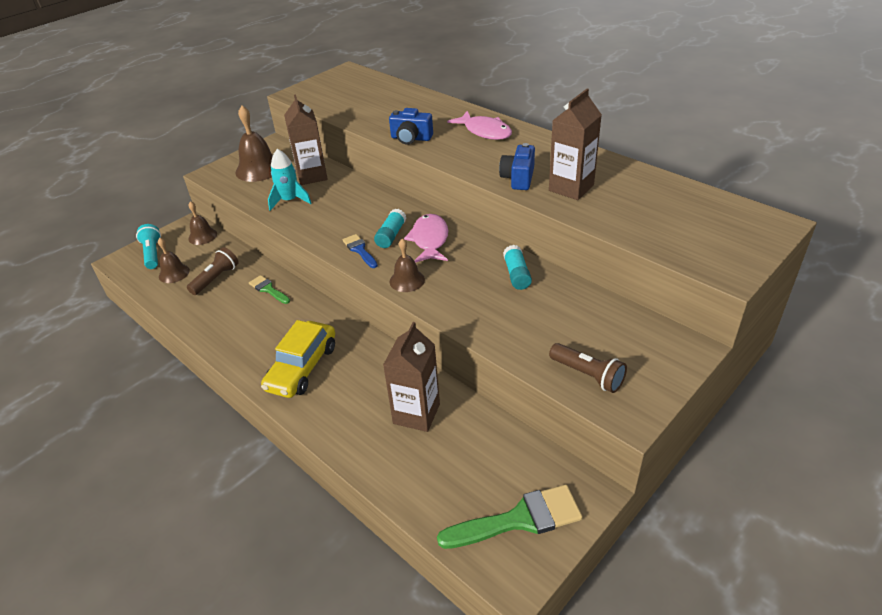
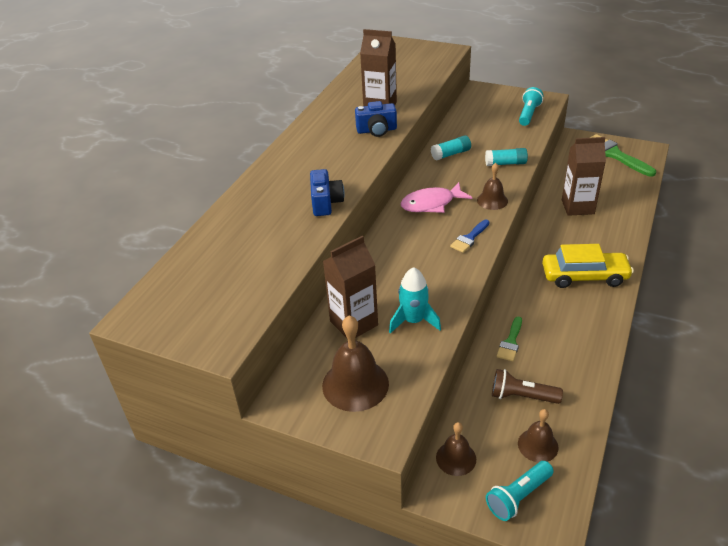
camera: 110 degrees left, 0 degrees up
(391, 235) = (437, 227): turquoise glue stick -> turquoise glue stick (505, 163)
(485, 131) = (297, 163): pink fish -> none
(588, 375) = (528, 114): brown flashlight -> turquoise flashlight

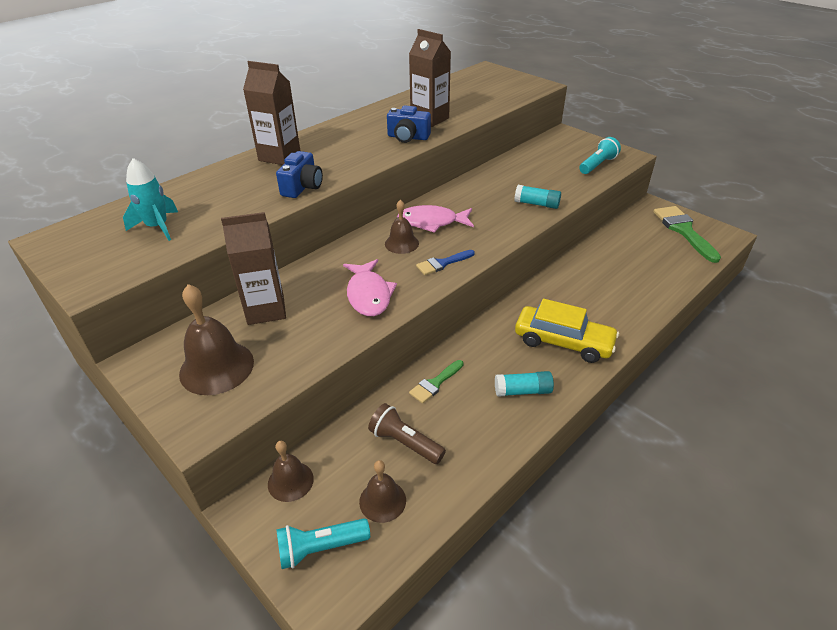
camera: 20 degrees right, 0 degrees up
(413, 321) = (322, 325): turquoise rocket -> turquoise rocket (158, 227)
(430, 283) = (369, 295): none -> pink fish
(450, 154) = (488, 183): turquoise glue stick -> turquoise glue stick (522, 391)
(492, 200) = (495, 234): brown bell -> brown bell (401, 243)
(577, 207) = (606, 271): brown carton -> brown carton (279, 156)

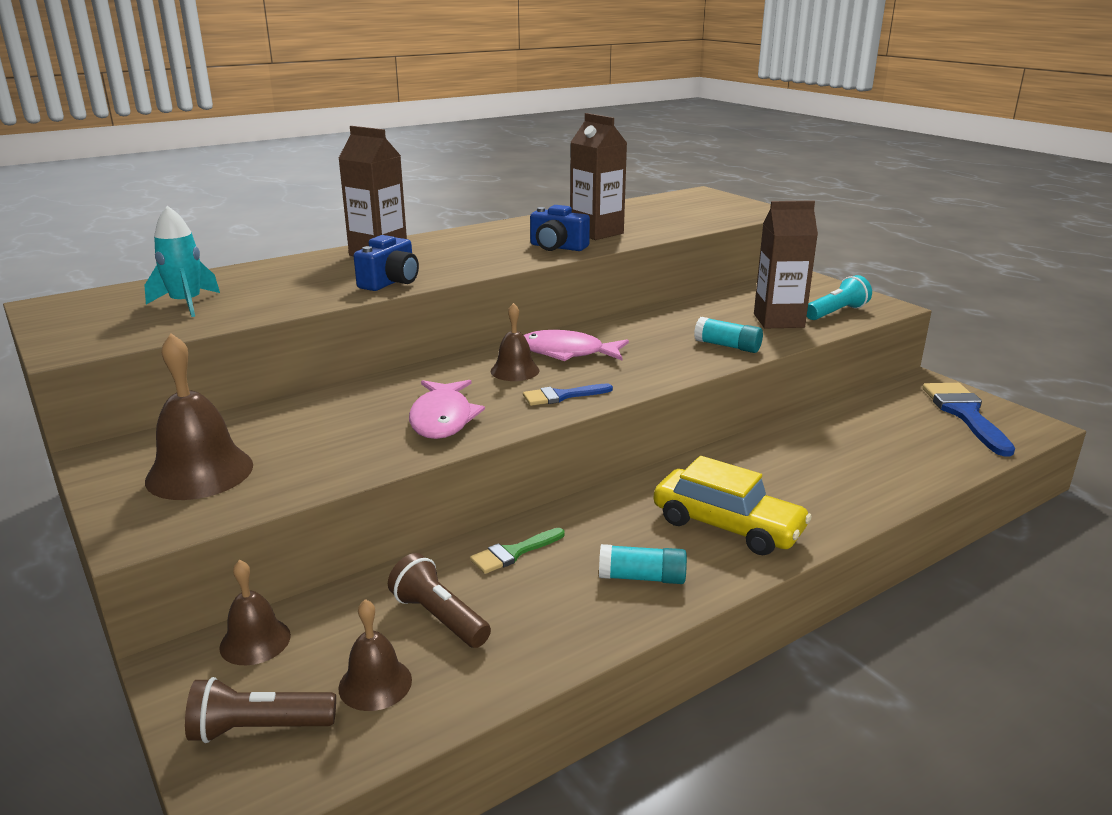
camera: 10 degrees right, 15 degrees down
(266, 310) = (296, 421): brown carton -> brown carton (778, 321)
(320, 548) = (259, 728): turquoise flashlight -> brown flashlight
(684, 231) = (965, 414): green brush -> blue brush

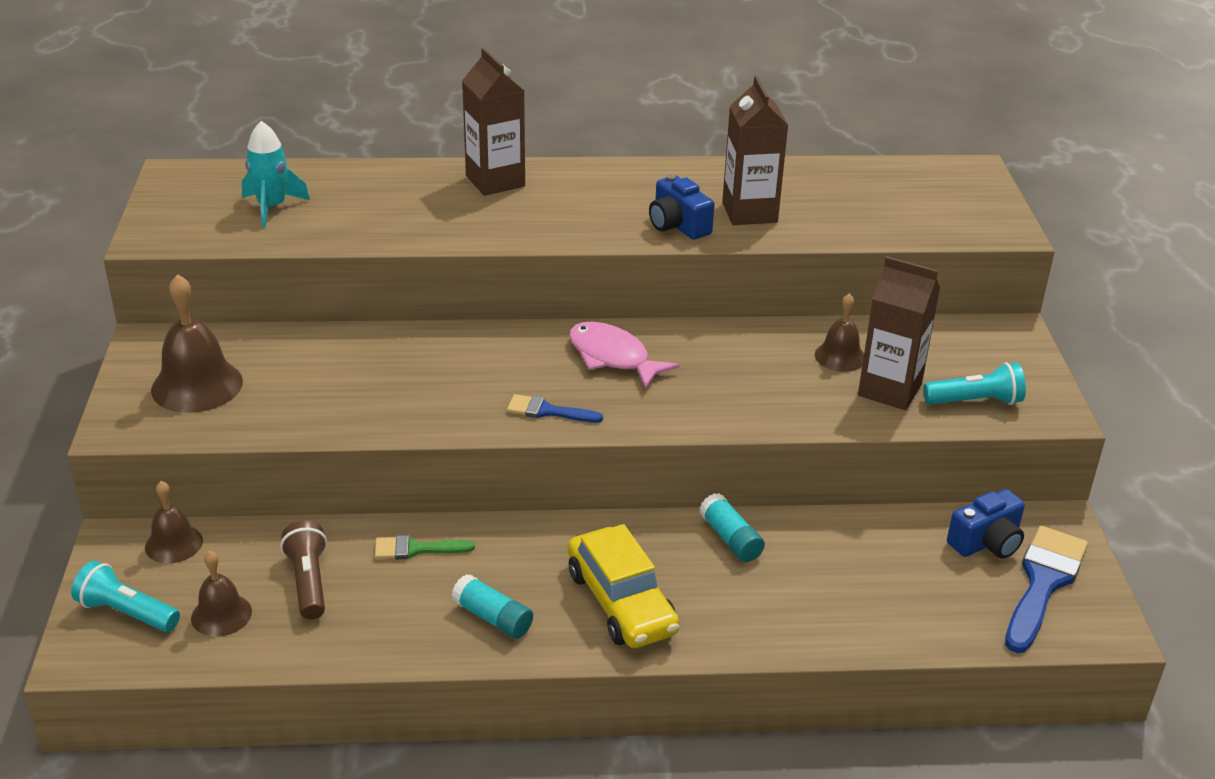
camera: 30 degrees right, 10 degrees up
(259, 728) = (127, 612): brown flashlight -> turquoise flashlight
(390, 282) = (462, 231): blue camera -> blue camera (986, 542)
(442, 419) = (421, 399): pink fish -> none
(515, 370) = (539, 363): brown bell -> brown bell (840, 356)
(727, 346) = (784, 406): turquoise glue stick -> turquoise glue stick (730, 538)

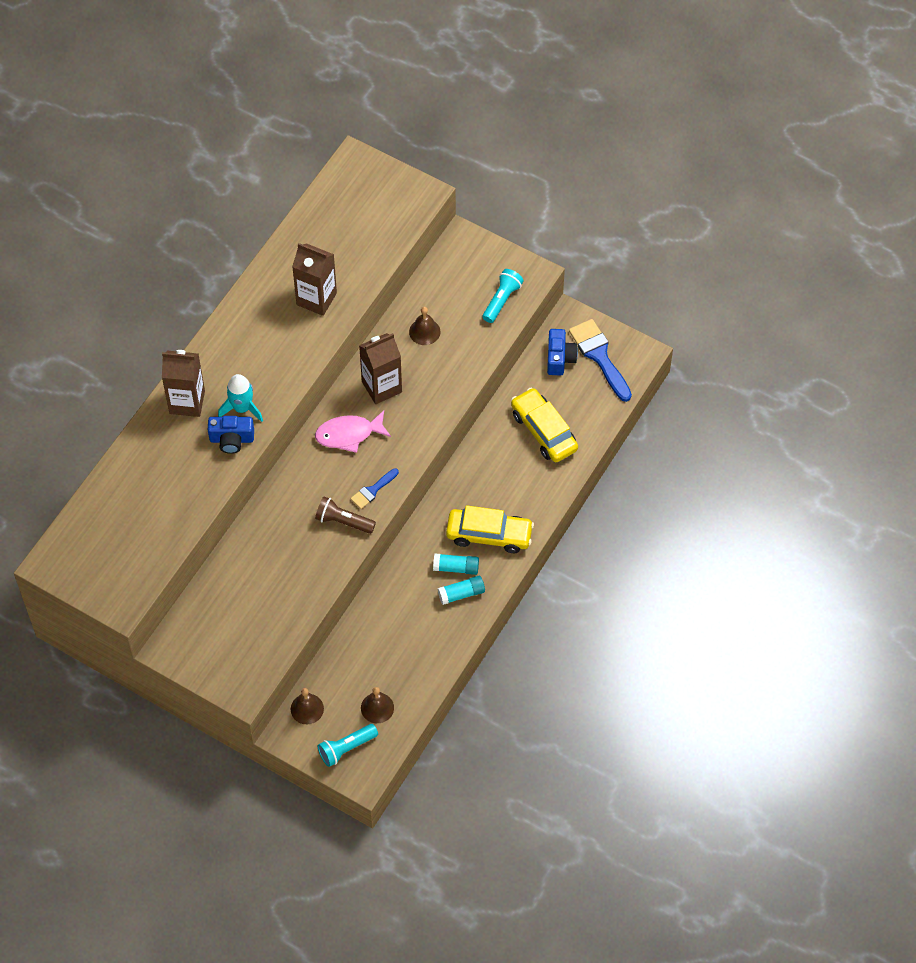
camera: 55 degrees left, 25 degrees up
(197, 385) = (230, 641): brown bell -> none
(272, 207) = (132, 530): turquoise rocket -> turquoise rocket (242, 408)
(308, 582) = (380, 660): brown flashlight -> brown flashlight (343, 521)
(416, 549) = (389, 602): green brush -> none
(678, 225) = (304, 341): blue camera -> blue camera (231, 439)
(730, 538) = (480, 462): turquoise glue stick -> turquoise glue stick (456, 568)
(853, 581) = (544, 431): none -> yellow car
(889, 390) = (466, 330): brown carton -> brown carton (381, 387)

